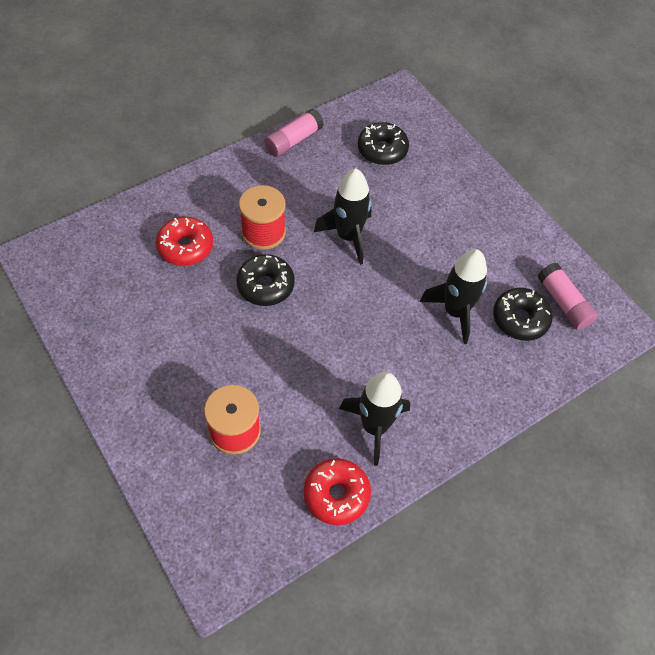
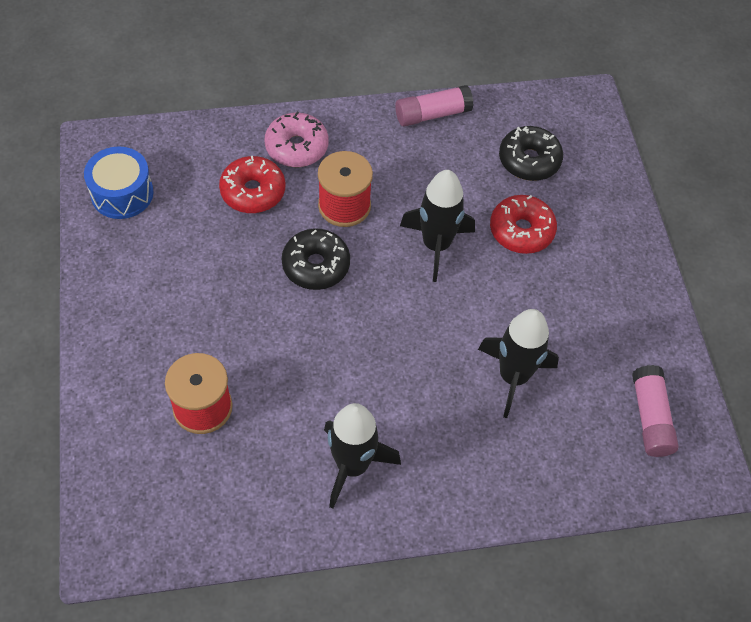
camera: 25 degrees right, 0 degrees up
(77, 287) = (122, 193): none -> blue drum
(202, 200) = (296, 147): none -> pink donut
(336, 494) = (272, 520): red donut -> red donut (521, 231)
(520, 319) = (586, 415): black donut -> none

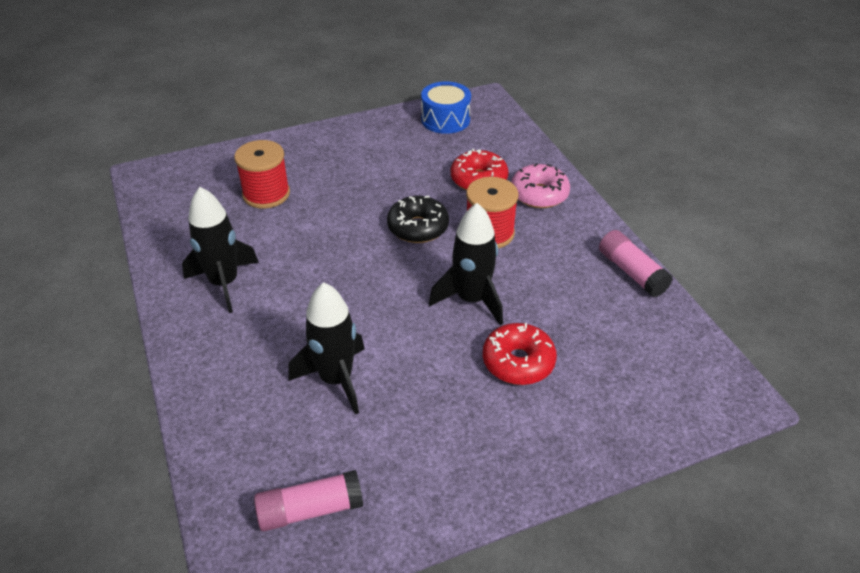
camera: 80 degrees right, 15 degrees down
(529, 160) = (616, 356): black donut -> none

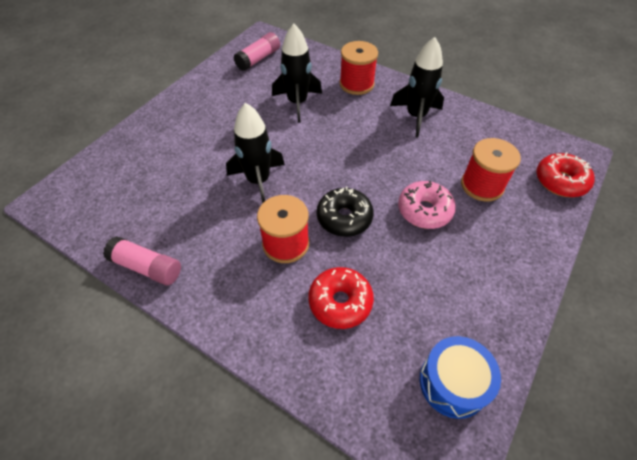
camera: 145 degrees right, 10 degrees up
(228, 367) = (356, 84): none -> red spool
(518, 362) = (202, 157): red donut -> red donut (560, 181)
(539, 194) = (271, 316): pink donut -> pink donut (424, 210)

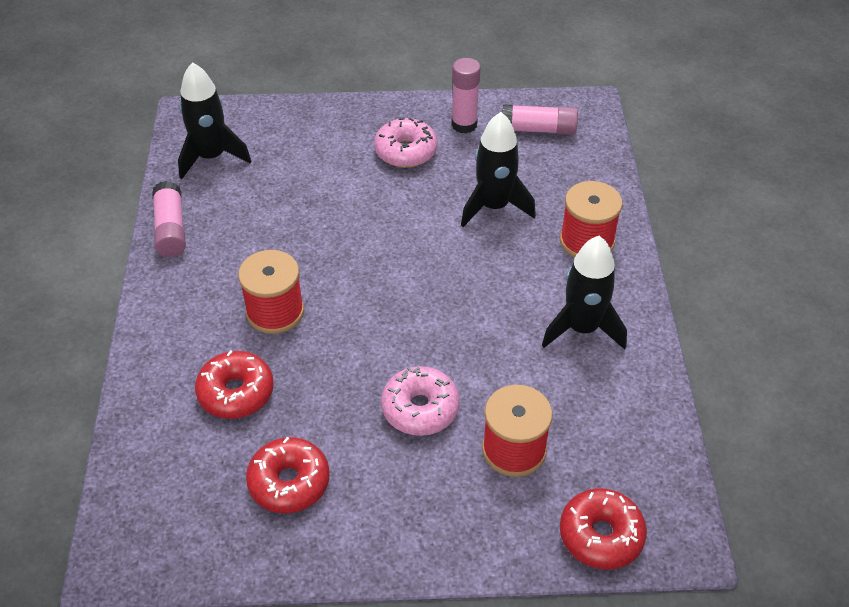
camera: 55 degrees right, 5 degrees down
(214, 114) = (406, 151): none -> pink donut
(221, 82) = (464, 125): none -> pink glue stick
(258, 181) = (340, 243): black rocket -> black rocket (211, 157)
(344, 218) = (348, 341): black donut -> none
(440, 308) = (289, 482): none -> red donut
(453, 383) = (205, 529): blue drum -> none

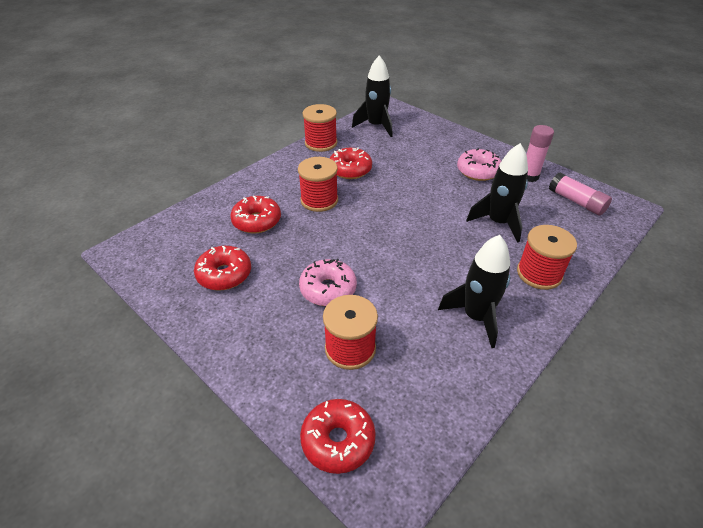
camera: 45 degrees right, 5 degrees down
(171, 229) = (321, 143): pink glue stick -> red spool
(259, 244) = (350, 170): none -> red donut

